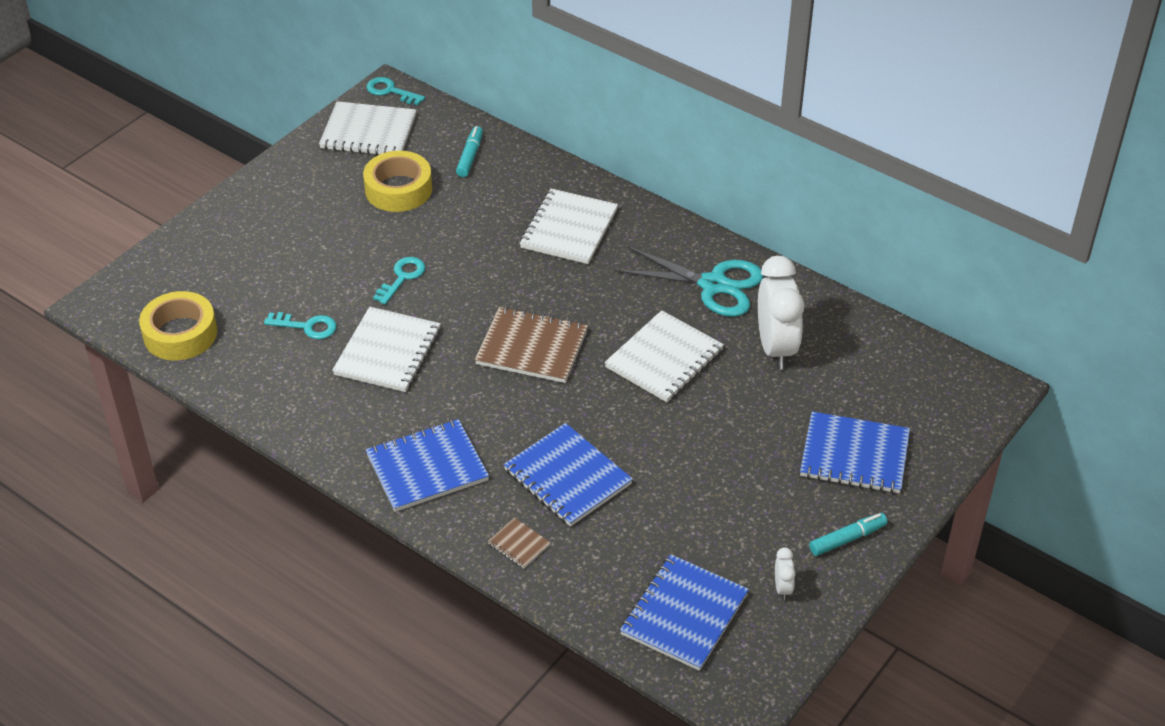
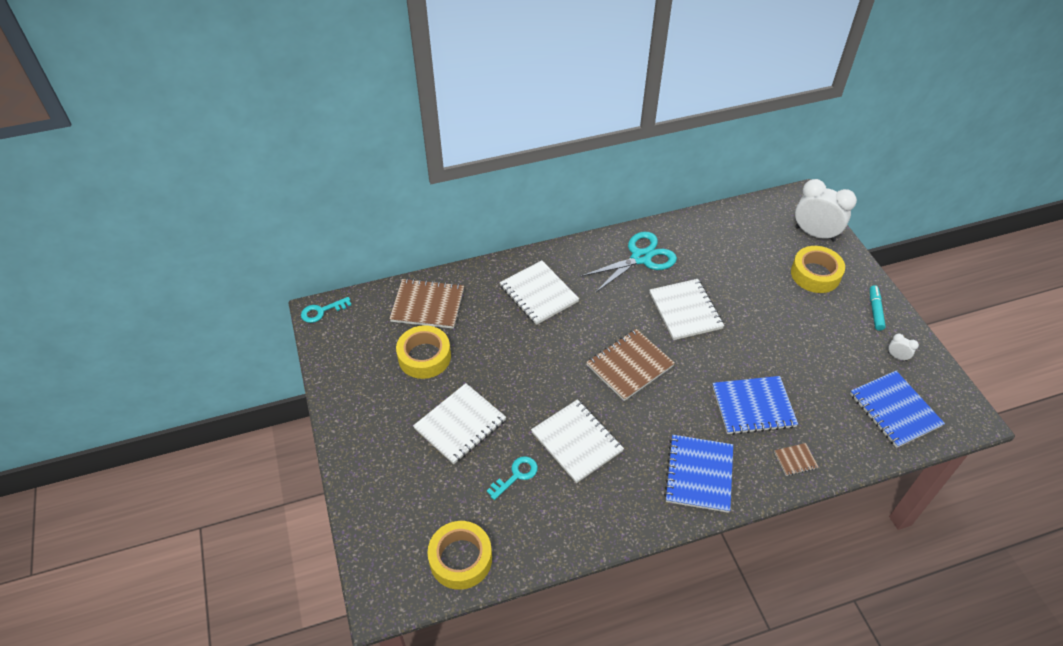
camera: 55 degrees left, 5 degrees up
(368, 132) = (351, 343): white notebook -> white notebook (460, 424)
(402, 277) = (512, 398): turquoise key -> none
(470, 156) = (427, 305): turquoise marker -> brown notebook
(775, 348) = (711, 260): white clock -> white clock (815, 234)
(854, 455) = (815, 274): blue notebook -> yellow tape

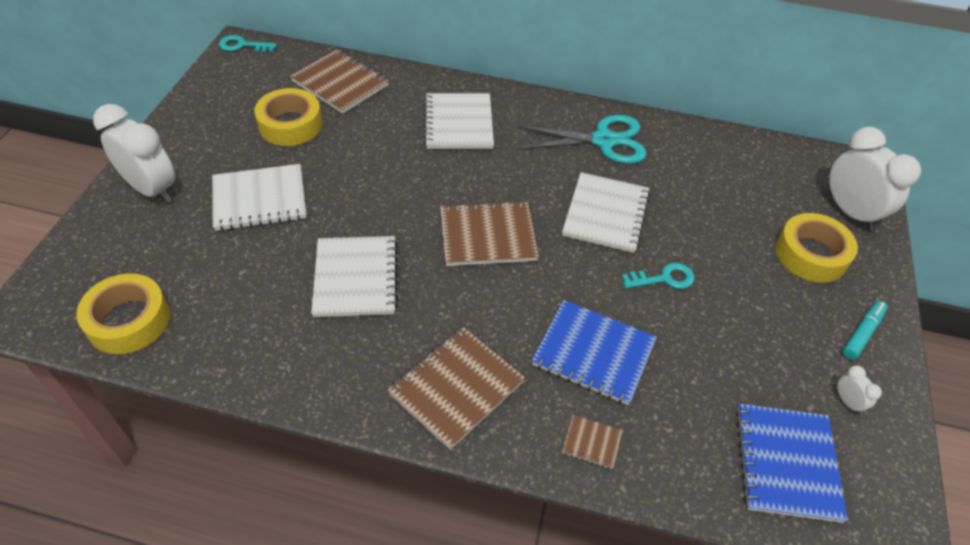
camera: 30 degrees right, 0 degrees up
(376, 461) = (152, 189): none -> white clock
(516, 475) = (262, 275): turquoise key -> turquoise key (664, 278)
(699, 474) = (456, 388): blue notebook -> brown notebook

